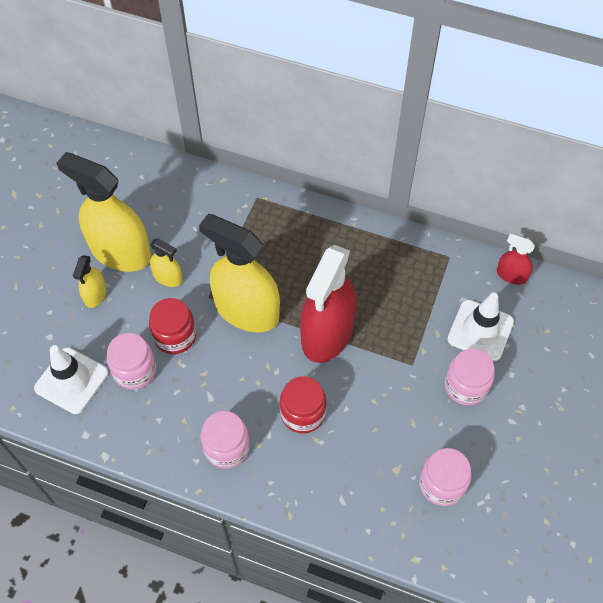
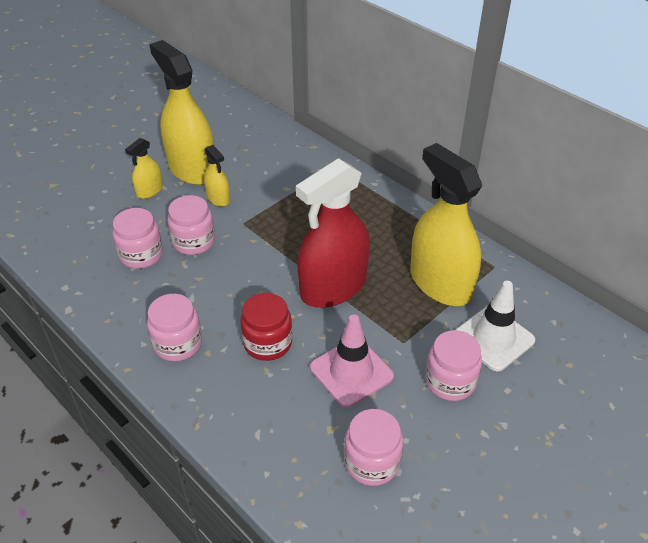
camera: 25 degrees right, 15 degrees down
(71, 380) = (84, 244): white traffic cone -> none
(175, 336) = (193, 242): red jar -> pink jar
(246, 310) = (270, 244): yellow spray bottle -> yellow spray bottle (440, 283)
(385, 411) = (351, 372): none -> pink traffic cone
(511, 275) = (553, 302): red spray bottle -> none

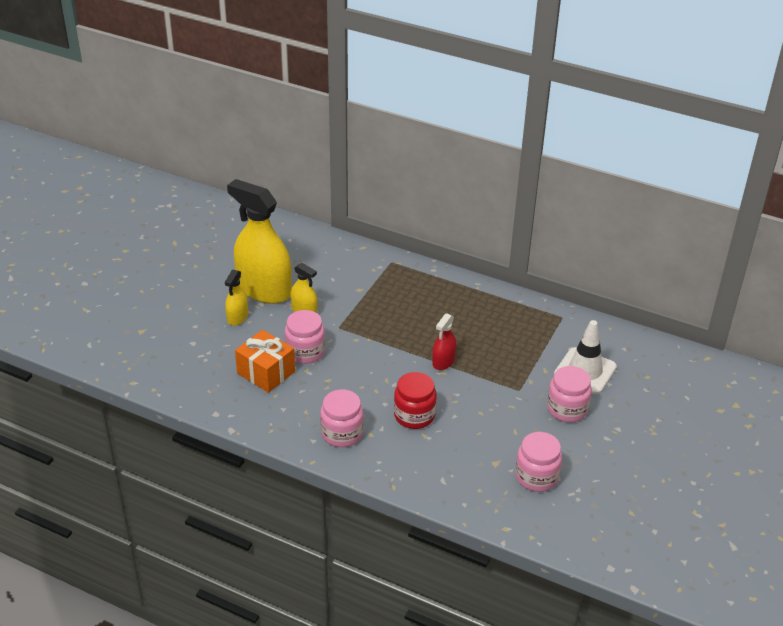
camera: 20 degrees left, 5 degrees down
(141, 255) = (266, 372): pink jar -> orange gift
(333, 287) = (443, 361): red spray bottle -> red spray bottle, size x0.46
(351, 372) = (490, 420): pink traffic cone -> none
(440, 283) = (526, 339): yellow spray bottle -> none

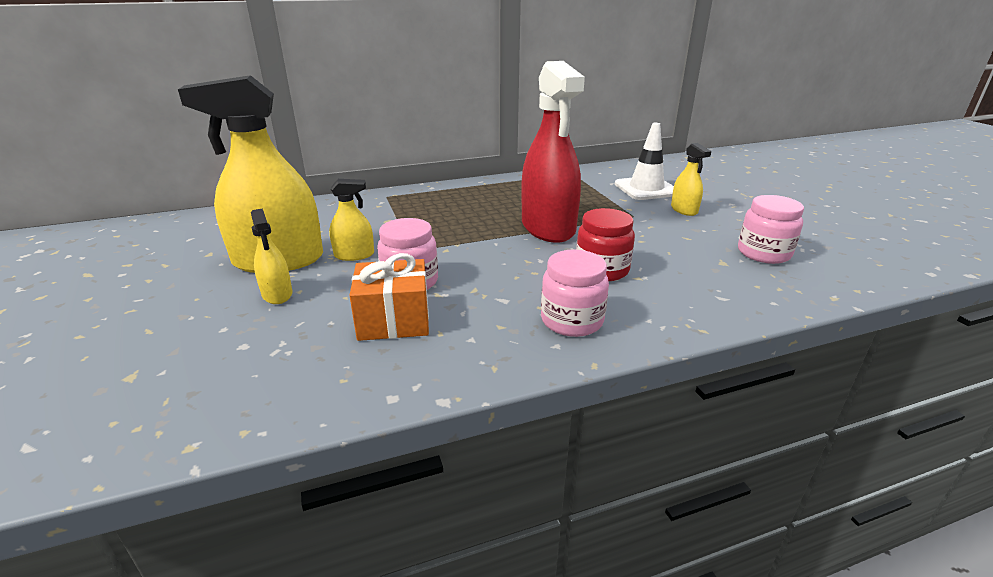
camera: 45 degrees left, 10 degrees down
(443, 361) = (548, 227): red spray bottle -> red spray bottle, size x2.17
(567, 409) = (684, 210): pink jar -> yellow spray bottle

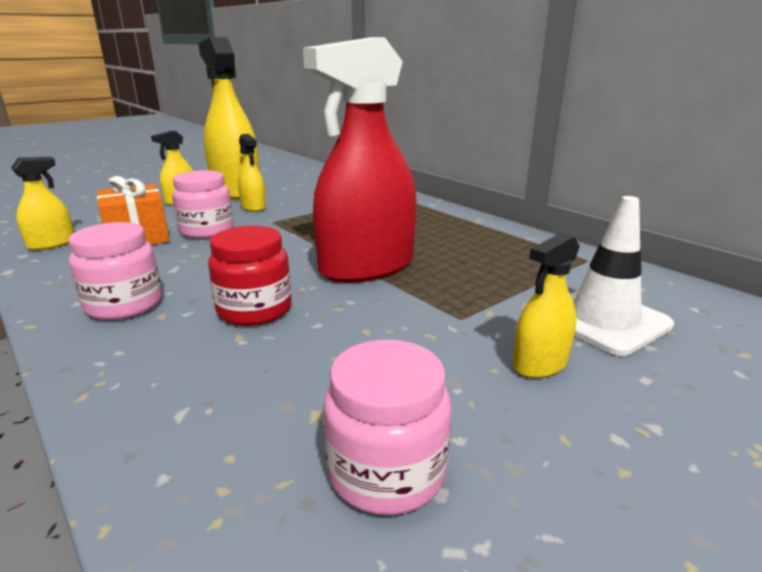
camera: 70 degrees right, 5 degrees down
(367, 379) = (51, 244): none -> yellow spray bottle

